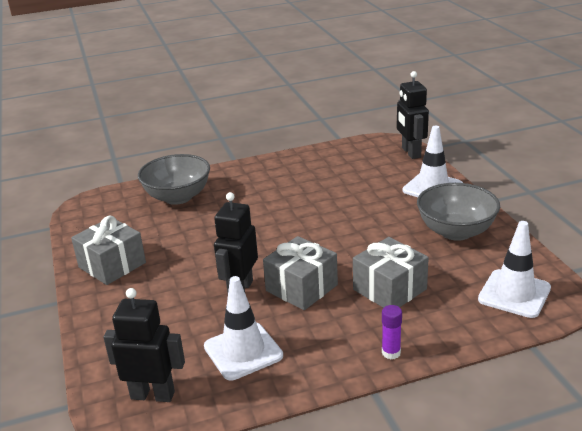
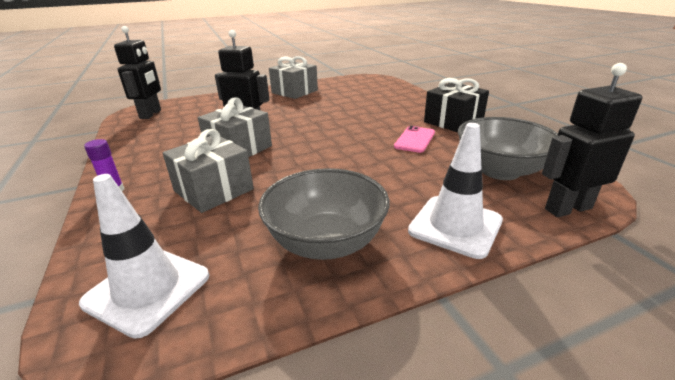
camera: 85 degrees right, 0 degrees up
(178, 197) = (389, 98): grey bowl -> grey bowl (500, 171)
(243, 351) = (171, 133): white traffic cone -> none
(264, 169) = (453, 122): none -> black gift
(300, 191) = (415, 139): none -> pink phone

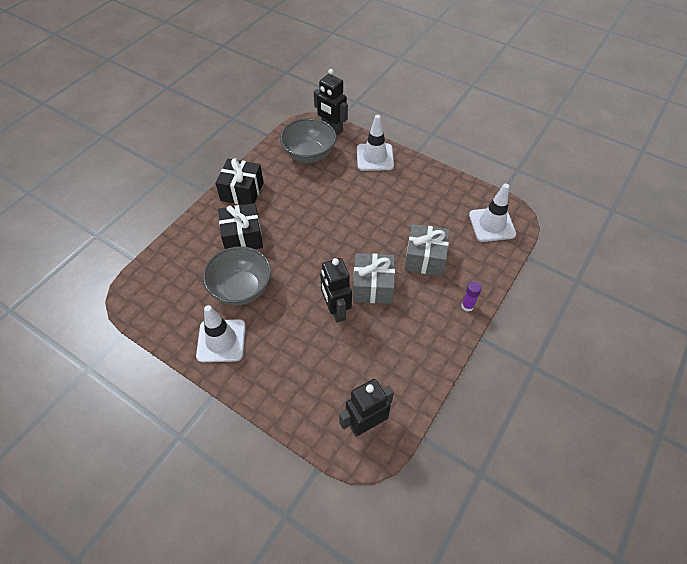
camera: 125 degrees left, 25 degrees up
(294, 92) = (221, 341): grey gift -> white traffic cone
(326, 242) = (421, 190): grey bowl -> grey bowl (241, 289)
(386, 112) = (243, 237): none -> black gift
(415, 139) = (290, 200): pink phone -> none

